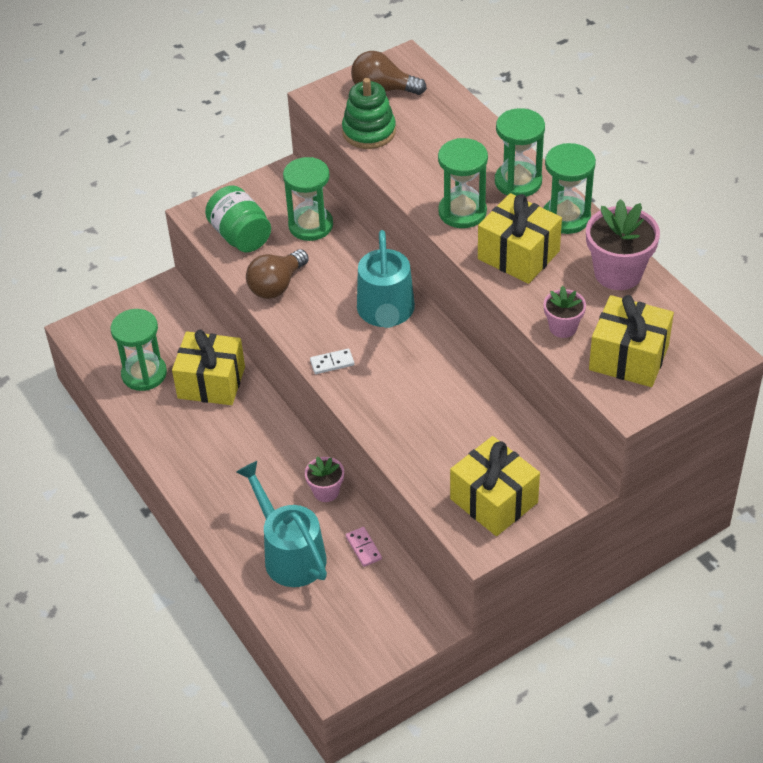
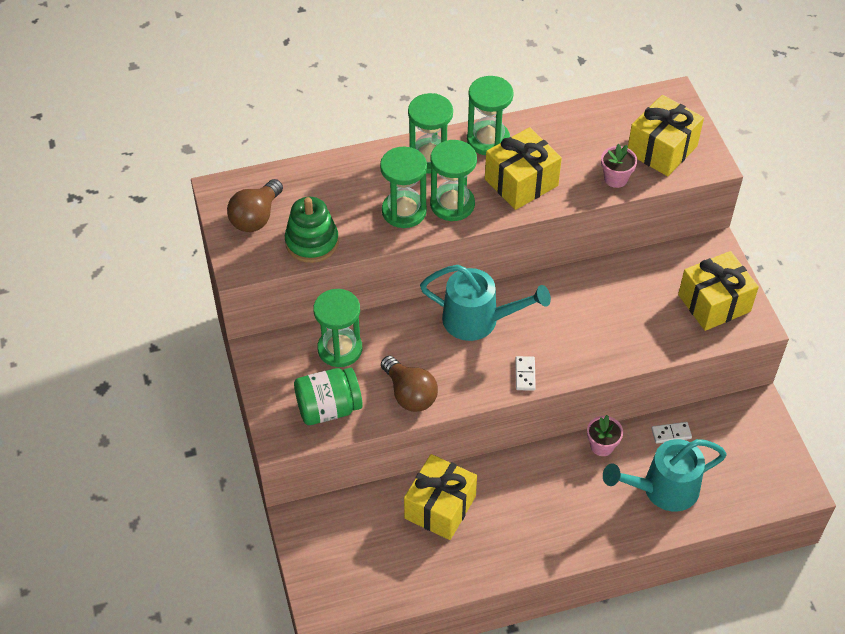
camera: 75 degrees left, 5 degrees up
(144, 374) = (407, 563): green hourglass -> green hourglass (404, 211)
(363, 548) = (671, 433): pink domino -> white domino
(618, 273) = (566, 128): pink flower pot -> none

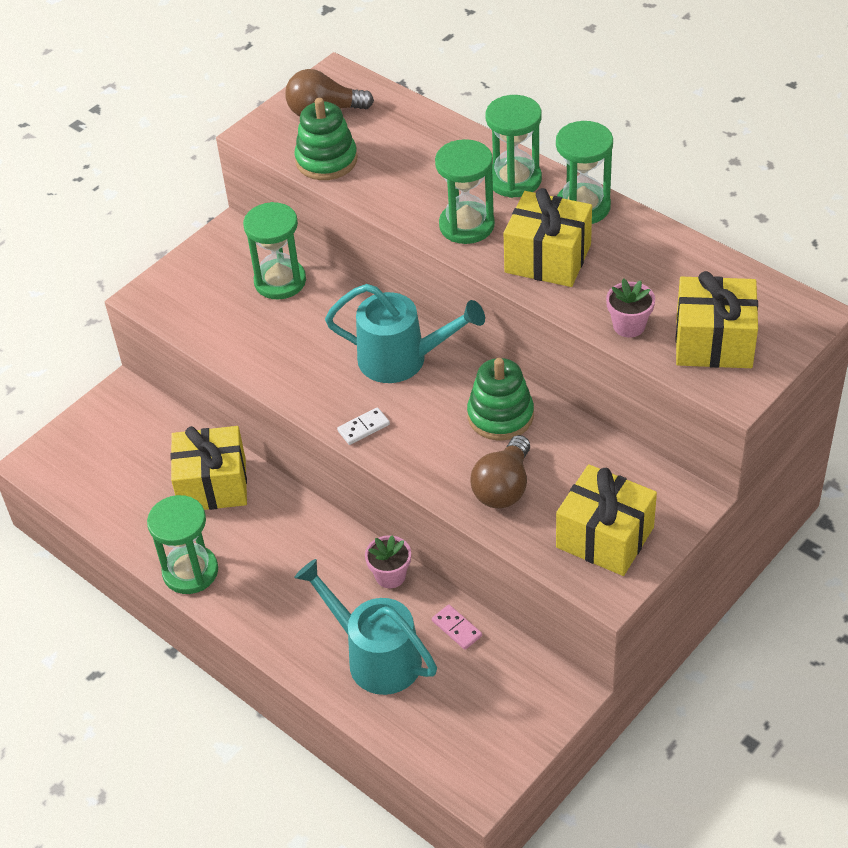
camera: 60 degrees right, 5 degrees down
(328, 408) = (204, 310): green jar -> none
(404, 211) = (424, 198): green hourglass -> green hourglass (190, 571)
(409, 394) = (267, 356): brown light bulb -> brown light bulb (503, 487)
(479, 320) = (403, 359): turquoise watering can -> turquoise watering can turned 60 degrees counterclockwise
(573, 298) = (500, 416): none -> green stacking toy
(671, 433) = (457, 628): white domino -> pink domino

